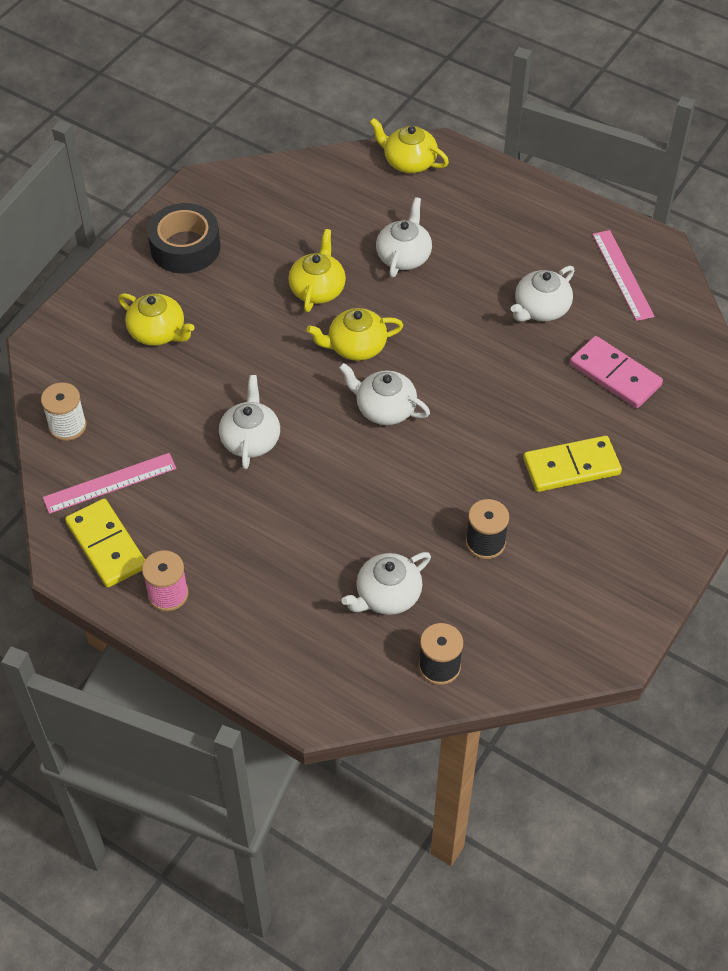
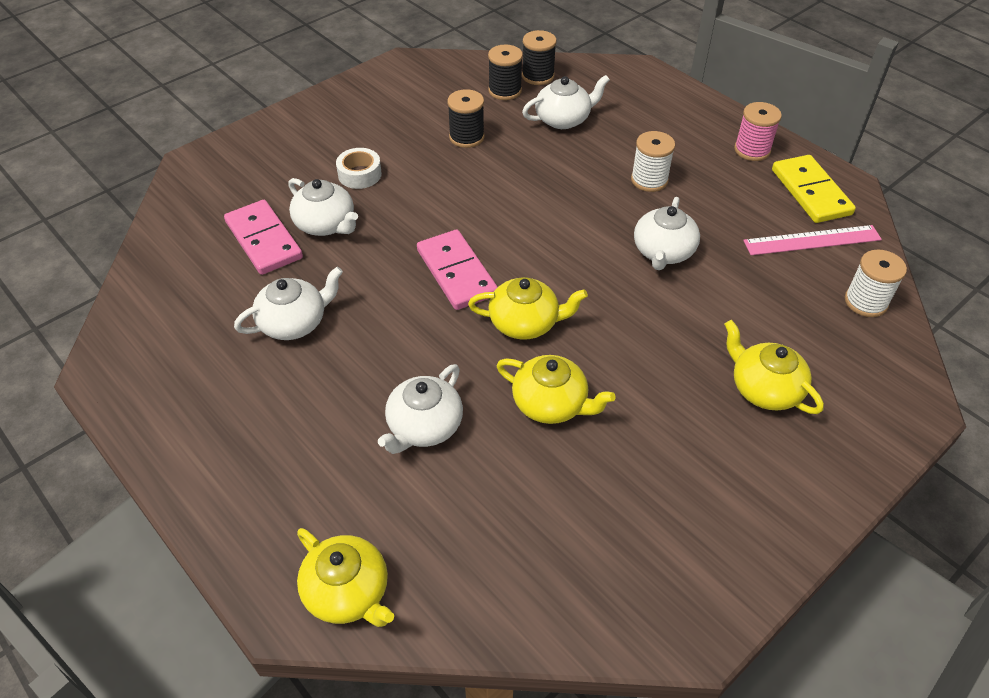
camera: 165 degrees left, 5 degrees down
(185, 247) = (725, 509): black tape -> none
(276, 525) = (649, 180): none -> white spool
(318, 289) = (551, 404): yellow teapot -> yellow teapot turned 90 degrees counterclockwise
(384, 408) = (515, 254): white teapot -> white teapot (326, 224)
(430, 379) = (456, 273): none -> pink domino
(470, 629) = (505, 91): none -> black spool
(571, 467) = (359, 174): yellow domino -> white tape
(622, 275) = (173, 343): pink ruler -> none

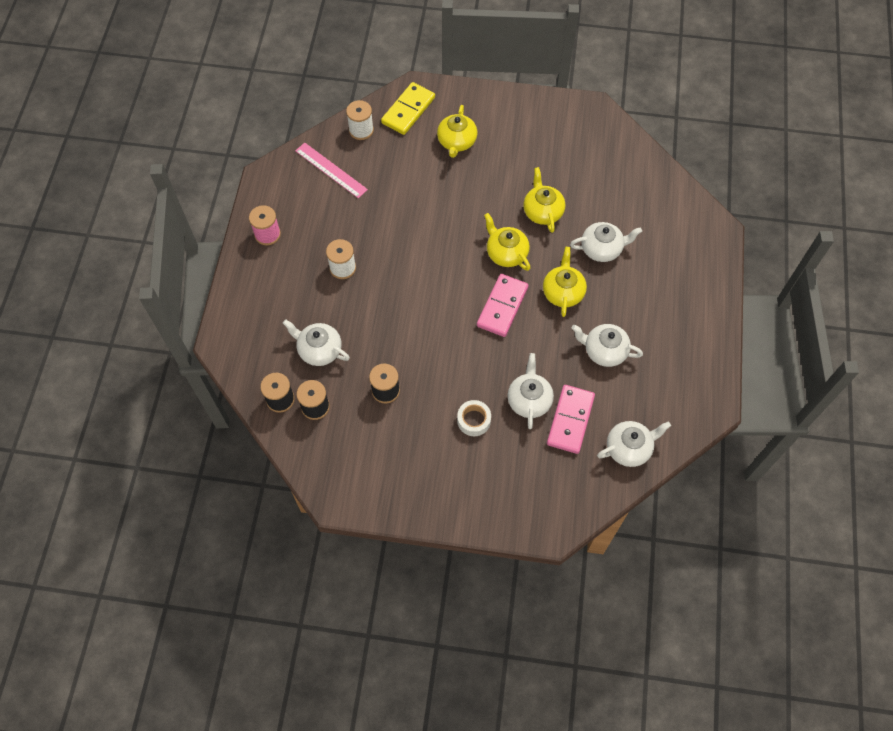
camera: 130 degrees left, 15 degrees up
(348, 592) = (692, 216): yellow teapot -> yellow teapot (563, 292)
(663, 252) = (400, 227): white teapot -> white teapot (629, 448)
(810, 192) = (287, 189): yellow domino -> yellow domino (408, 110)

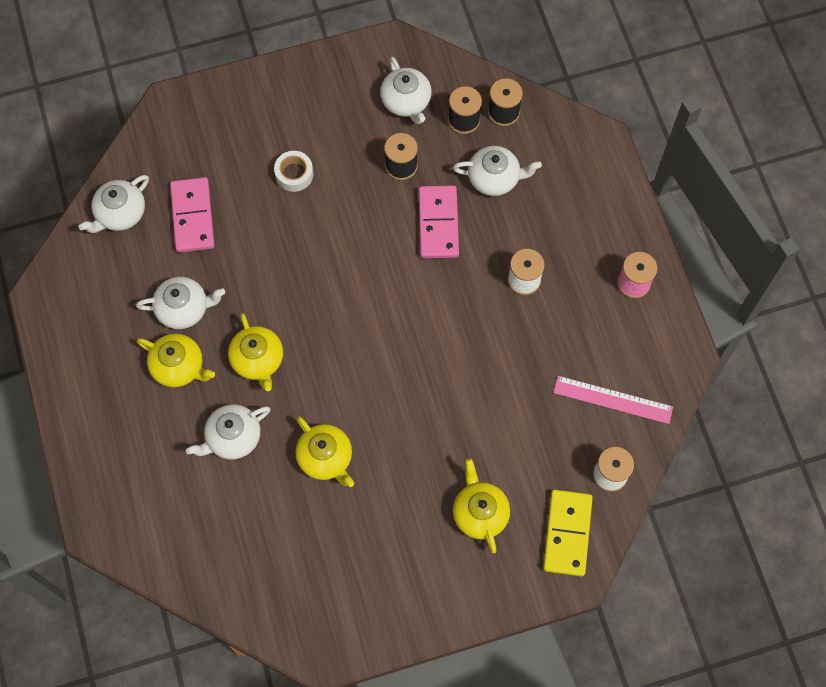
camera: 155 degrees right, 5 degrees up
(502, 307) = (320, 312): pink domino -> pink domino (438, 223)
(506, 253) = (345, 381): yellow teapot -> yellow teapot (179, 366)
(529, 400) = (245, 219): white teapot -> white teapot (406, 101)

